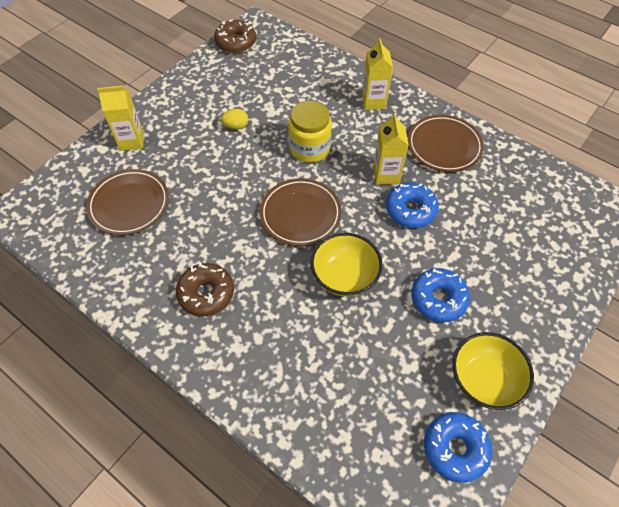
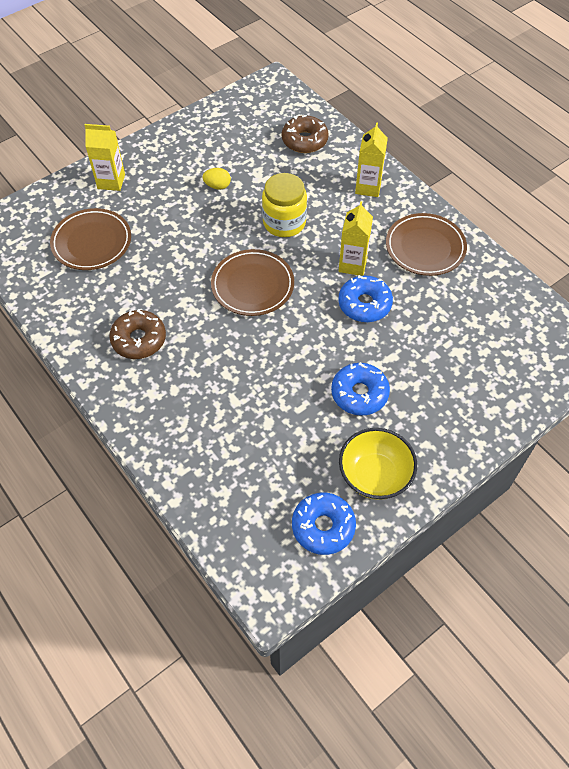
camera: 15 degrees right, 0 degrees up
(236, 42) = (245, 98): brown donut -> brown donut (304, 140)
(344, 276) = (275, 353): yellow bowl -> none

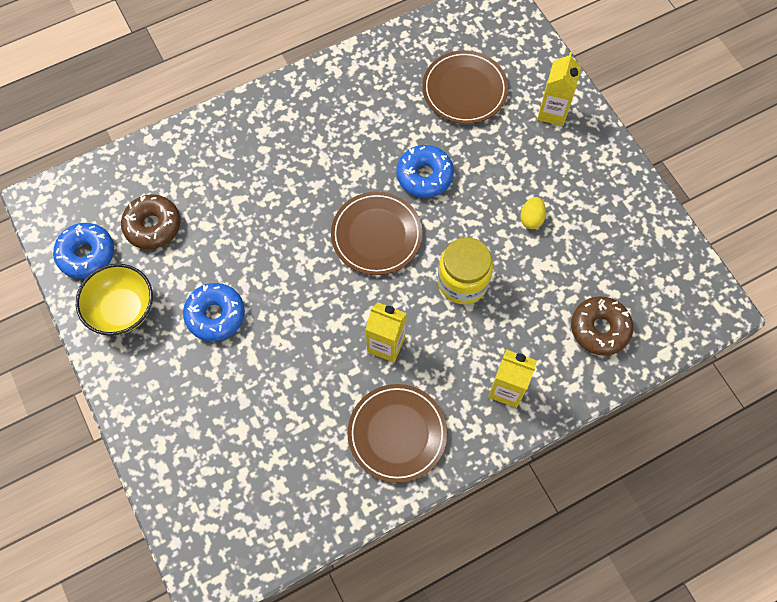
camera: 100 degrees right, 10 degrees up
(139, 339) = (329, 124): brown donut -> brown donut (153, 226)
(364, 304) = (327, 345): blue donut -> blue donut (424, 176)

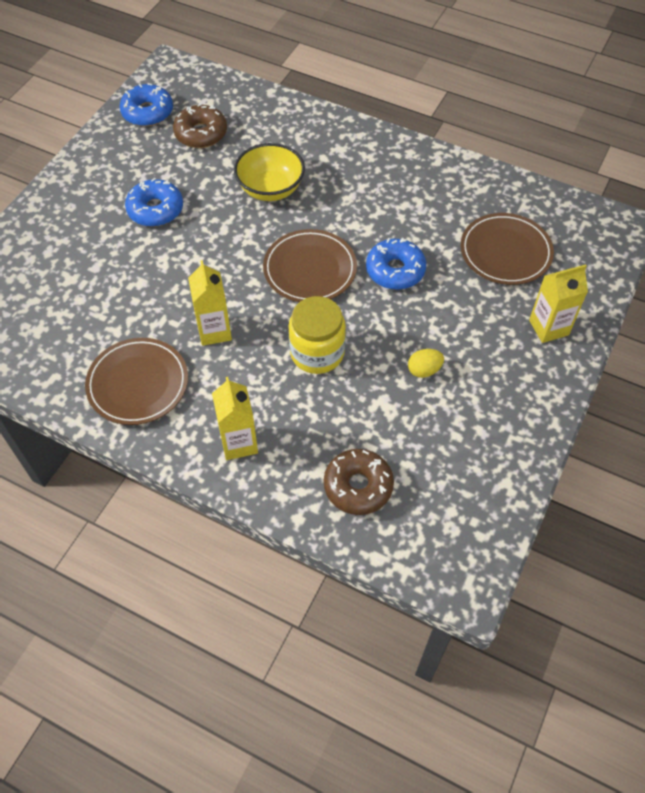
camera: 55 degrees right, 10 degrees down
(122, 309) = (119, 156): yellow bowl -> yellow bowl (270, 189)

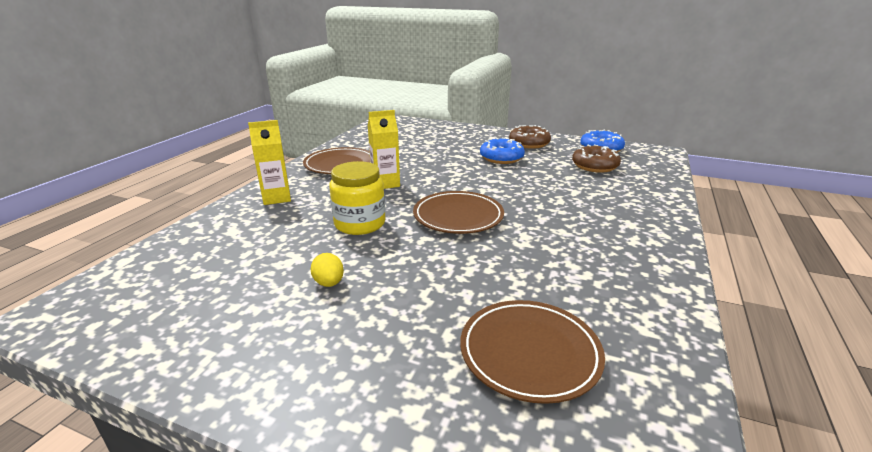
camera: 85 degrees right, 30 degrees down
(270, 189) = (549, 195): yellow bowl -> none
(358, 486) = (206, 248): brown donut -> brown donut (529, 143)
(395, 270) = (469, 261): blue donut -> none
(548, 327) = (388, 400): yellow carton -> none

